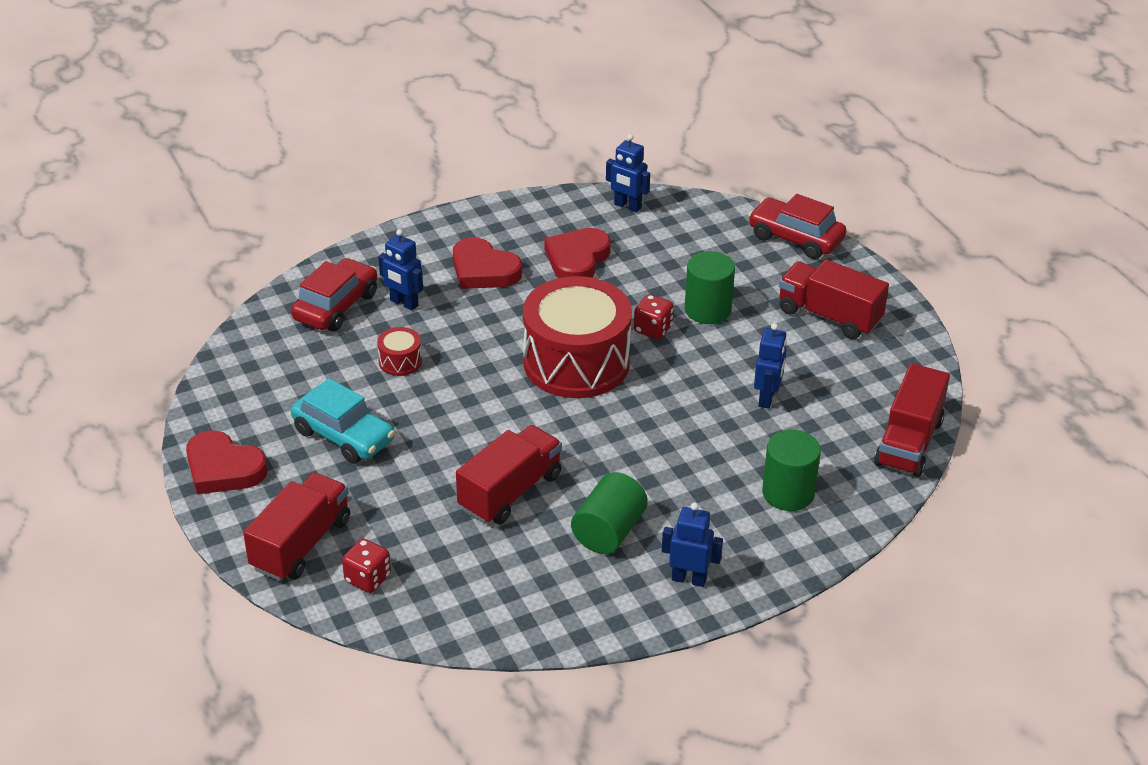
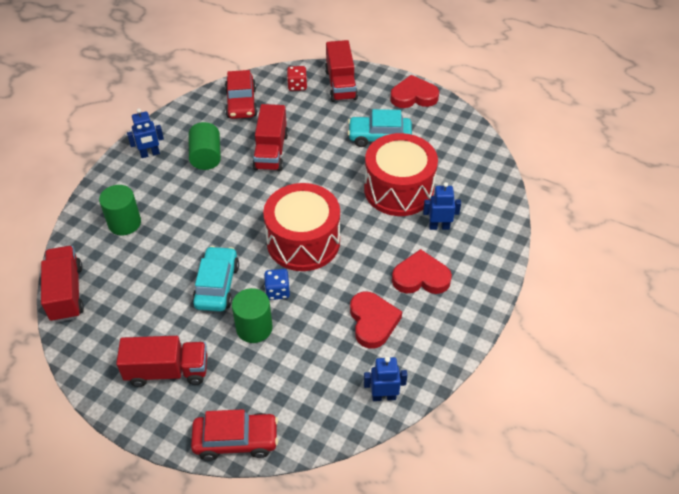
camera: 145 degrees right, 10 degrees up
(336, 306) = (472, 203): red car -> red car (241, 103)
(400, 361) = (398, 189): red drum -> red drum, size x2.48
(653, 329) = (277, 291): red dice -> blue dice
(718, 366) = (217, 285): none -> turquoise car
(767, 398) = (172, 278): blue robot -> none

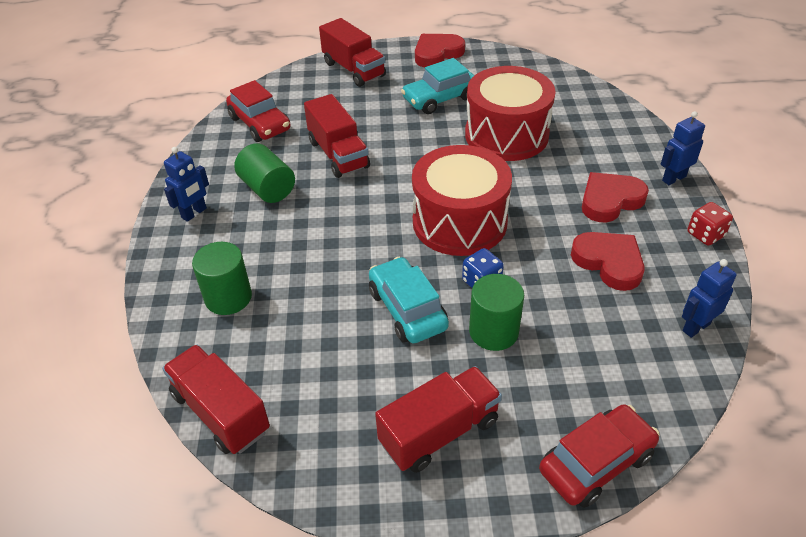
camera: 30 degrees left, 5 degrees down
(297, 86) = (308, 87): red dice -> red dice (705, 235)
(439, 226) = (578, 149): blue robot -> blue robot (673, 178)

